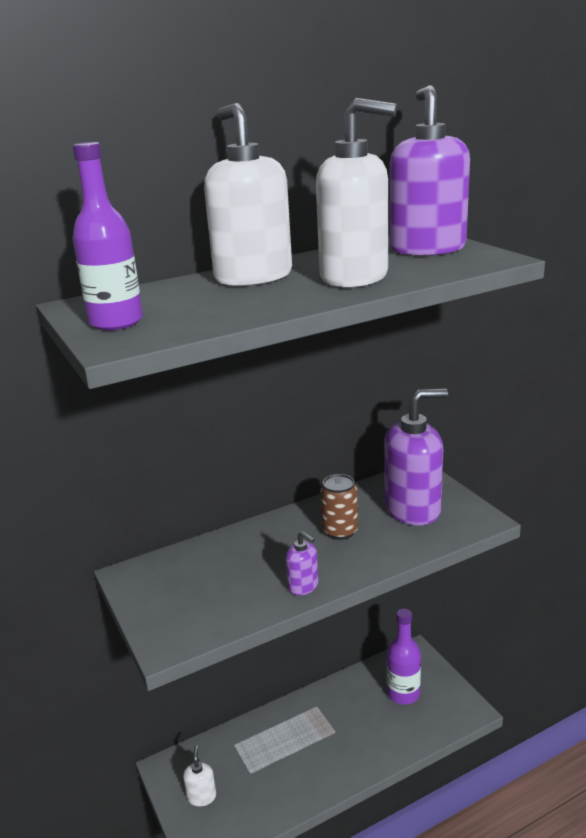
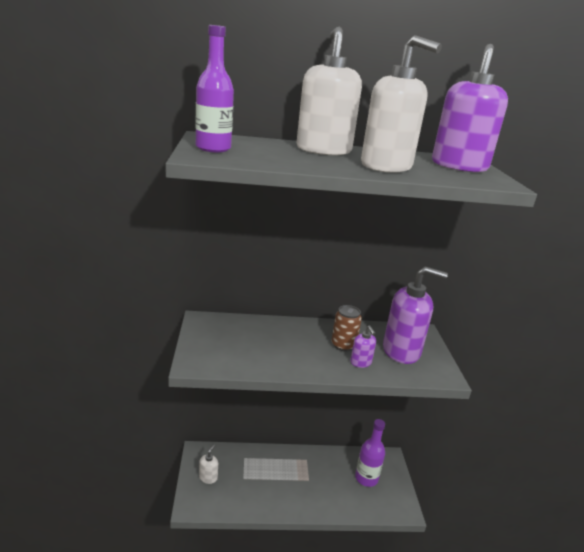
camera: 20 degrees right, 0 degrees up
(303, 586) = (295, 367): purple soap dispenser -> purple soap dispenser (361, 362)

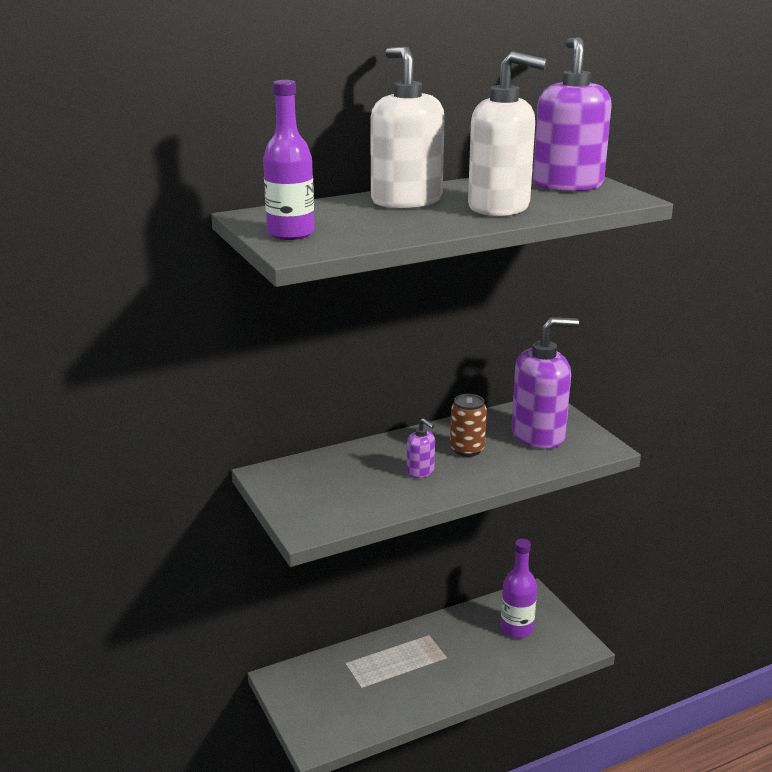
camera: 20 degrees left, 0 degrees up
(208, 477) = (314, 703): white soap dispenser -> none
(361, 362) = (502, 463): purple soap dispenser -> purple soap dispenser (420, 471)

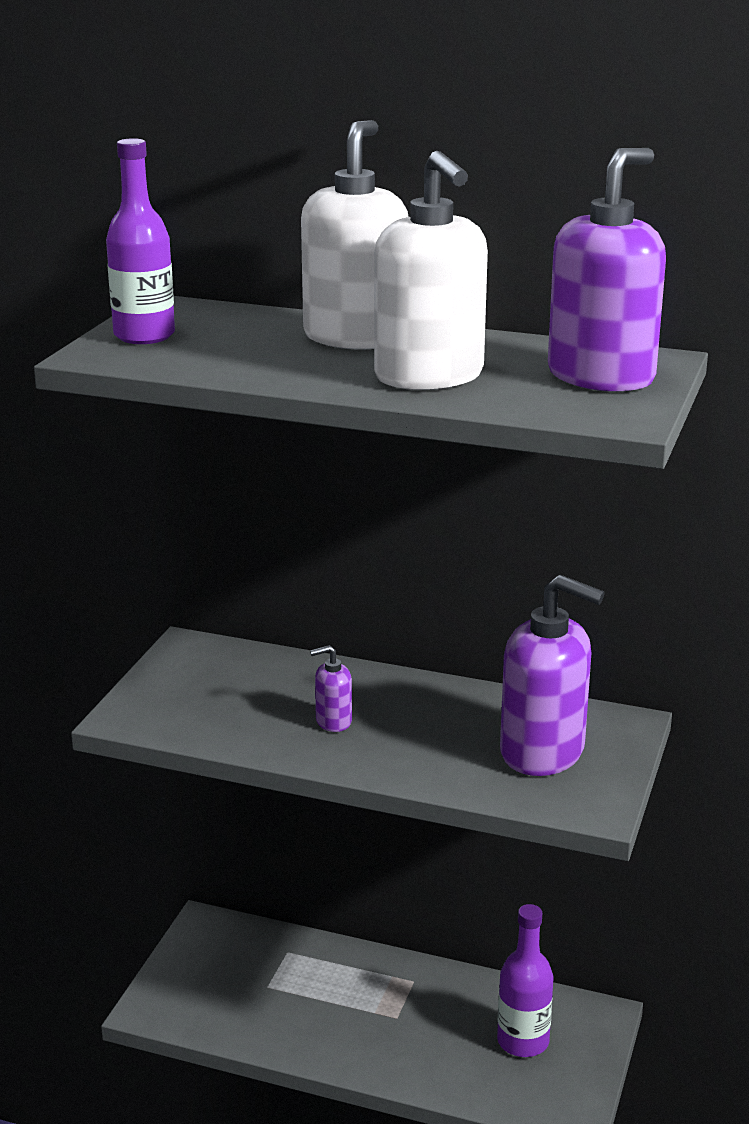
camera: 45 degrees right, 0 degrees up
(420, 471) = (333, 721): purple soap dispenser -> purple soap dispenser turned 75 degrees clockwise
(467, 449) = (427, 725): brown can -> none

